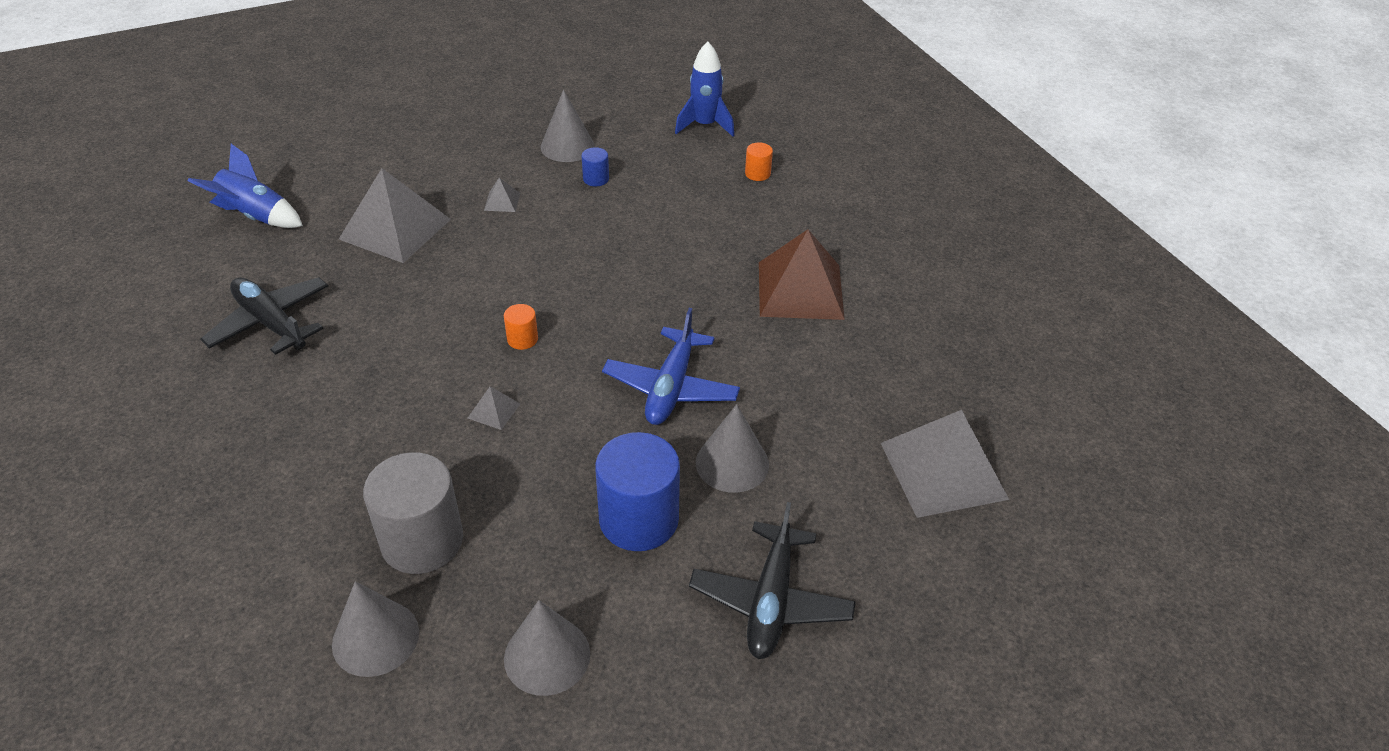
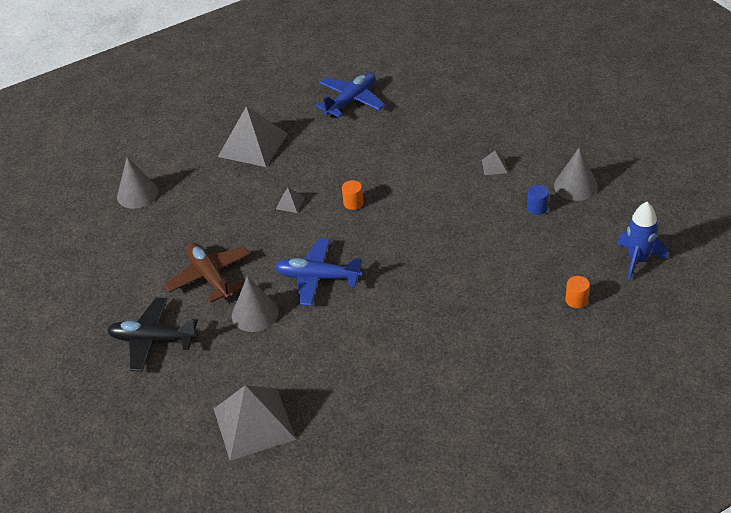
camera: 90 degrees right, 0 degrees up
(255, 216) = (447, 67): blue rocket -> none
(271, 323) = (351, 101): black plane -> blue plane
(395, 229) = (450, 125): grey pyramid -> grey pyramid (253, 145)
(422, 541) = (195, 196): grey cylinder -> none
(547, 656) = (123, 255): grey cone -> none
(639, 519) = (210, 277): blue cylinder -> brown plane
(800, 290) = (430, 337): brown pyramid -> none

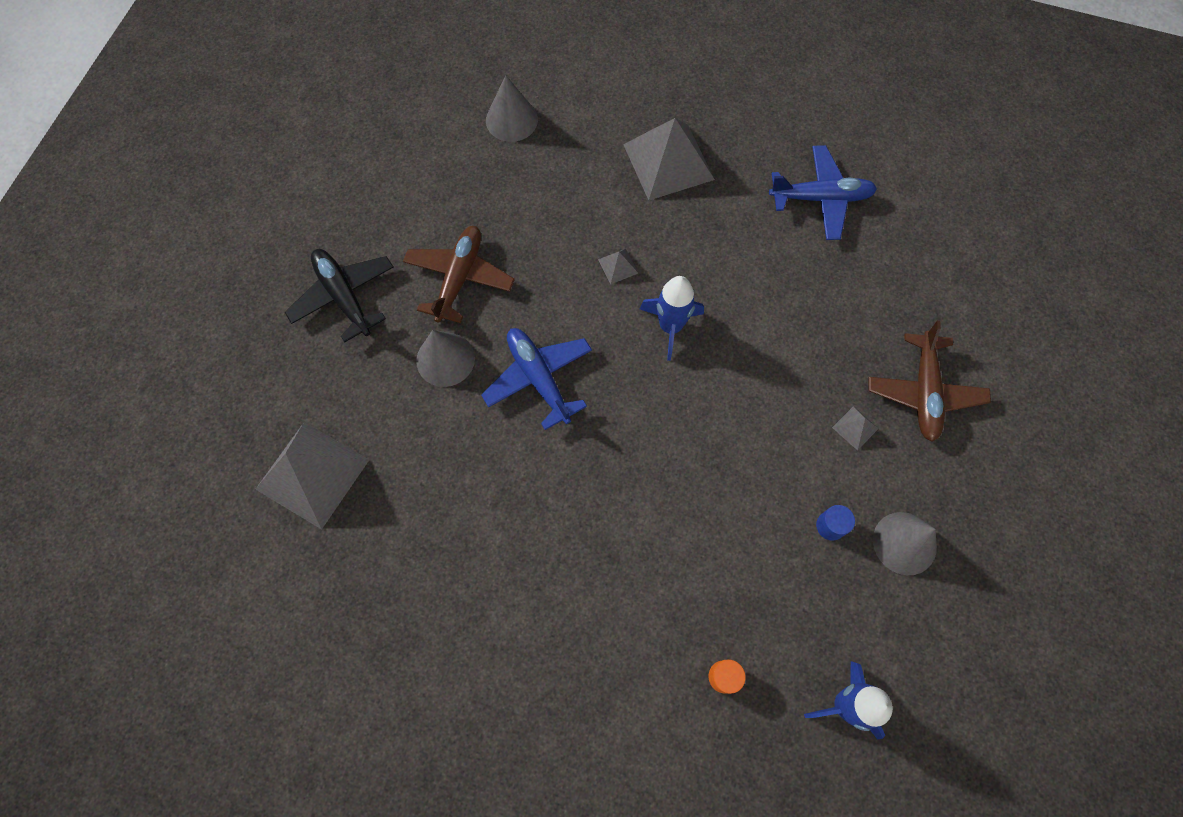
camera: 45 degrees right, 25 degrees up
(353, 203) = (670, 326): orange cylinder -> blue rocket
(503, 129) = (924, 392): none -> brown plane

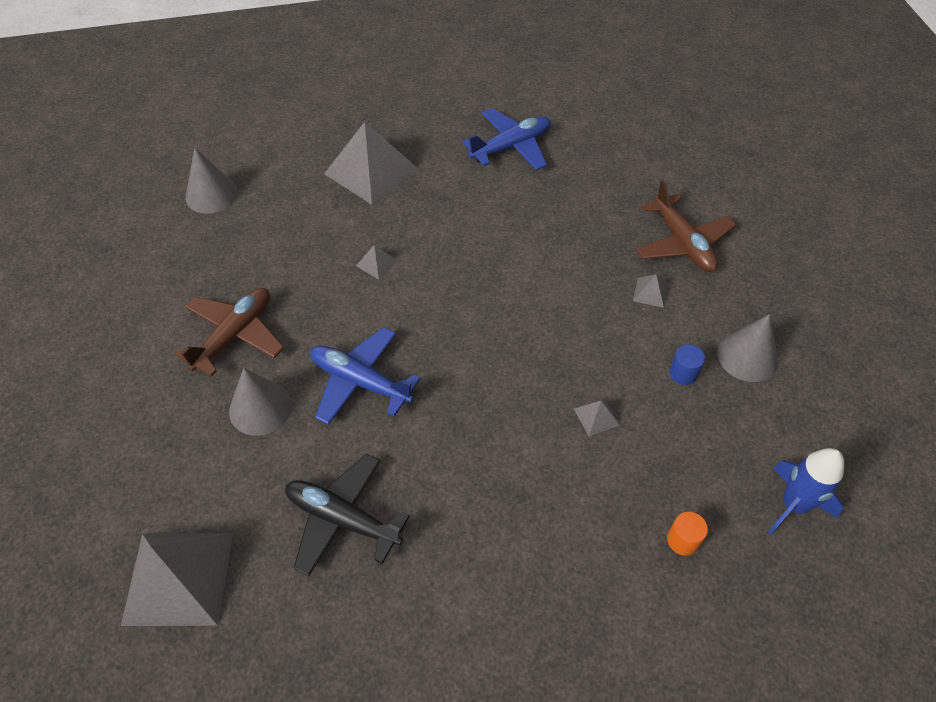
camera: 30 degrees left, 15 degrees down
(344, 296) = (125, 402): black plane -> black plane (343, 519)
(459, 278) = (234, 335): brown plane -> brown plane turned 45 degrees clockwise
(670, 326) = (451, 288): blue rocket -> none
(722, 523) = (596, 416): none -> grey pyramid

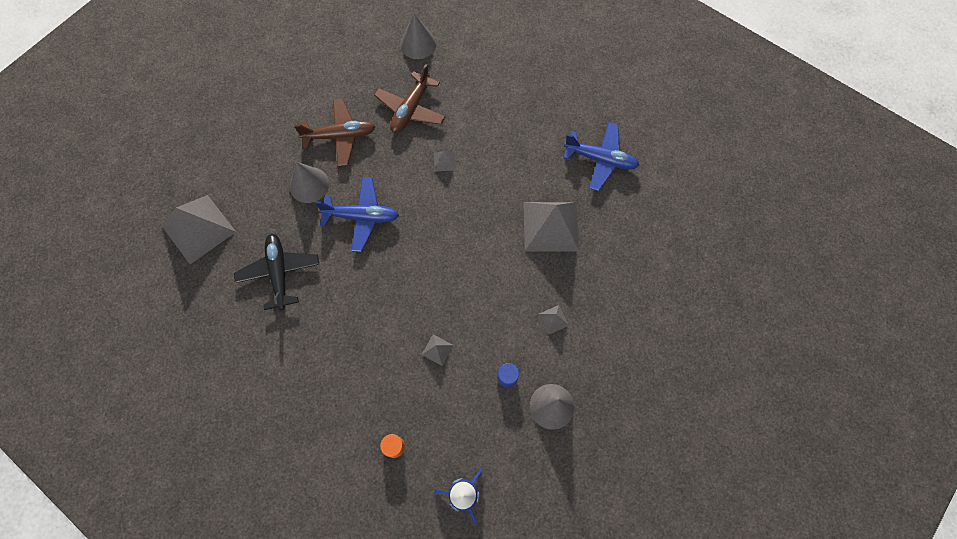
camera: 50 degrees right, 15 degrees up
(360, 382) = (362, 217): blue plane -> blue plane turned 105 degrees clockwise
(371, 171) = (508, 103): grey pyramid -> grey pyramid (550, 226)
(682, 243) = (611, 312): brown plane -> brown plane (411, 109)

